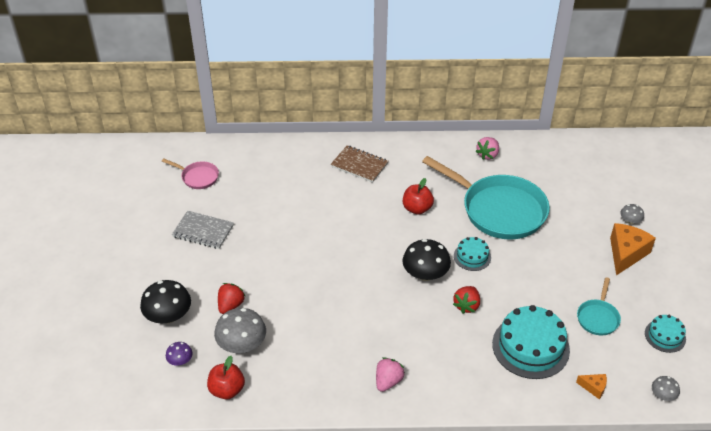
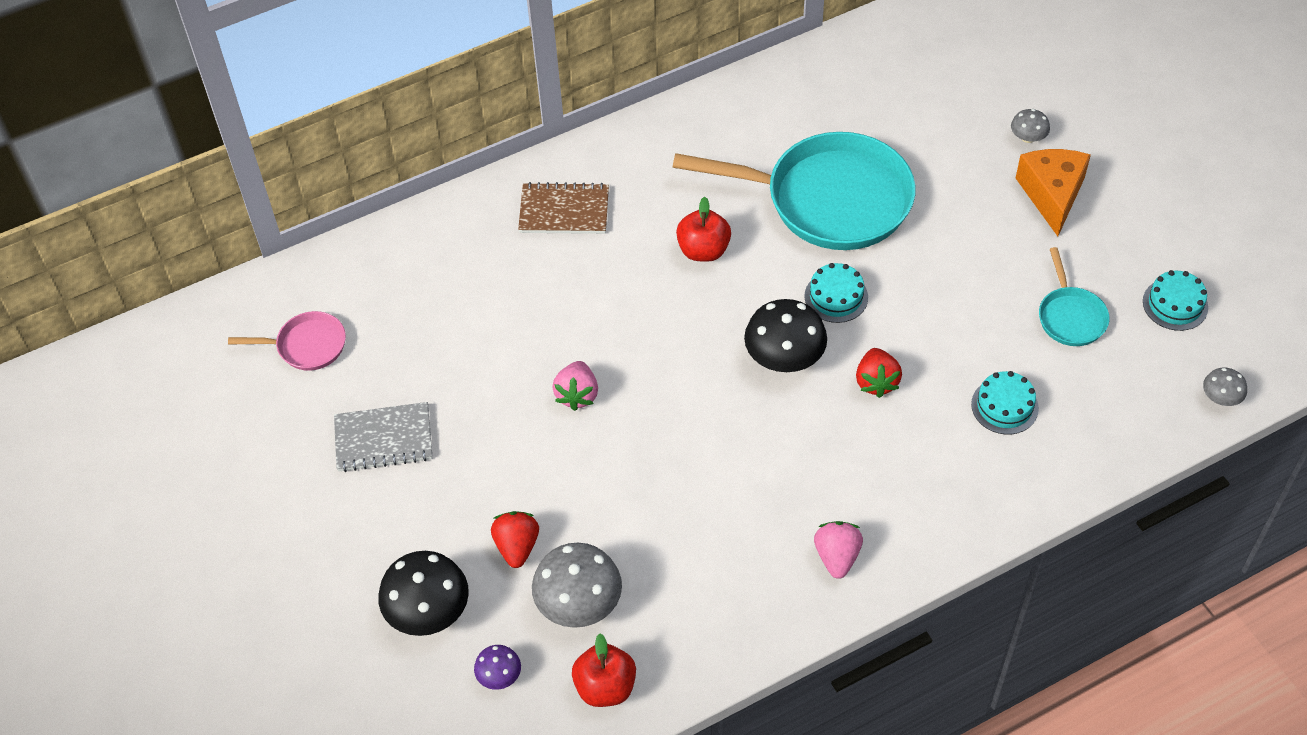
camera: 25 degrees left, 10 degrees up
(487, 155) = (755, 109): pink strawberry -> pink strawberry (577, 395)
(530, 347) = (1004, 406): turquoise cake -> turquoise cake, size x0.53
(594, 387) = (1125, 429): orange cheese -> none

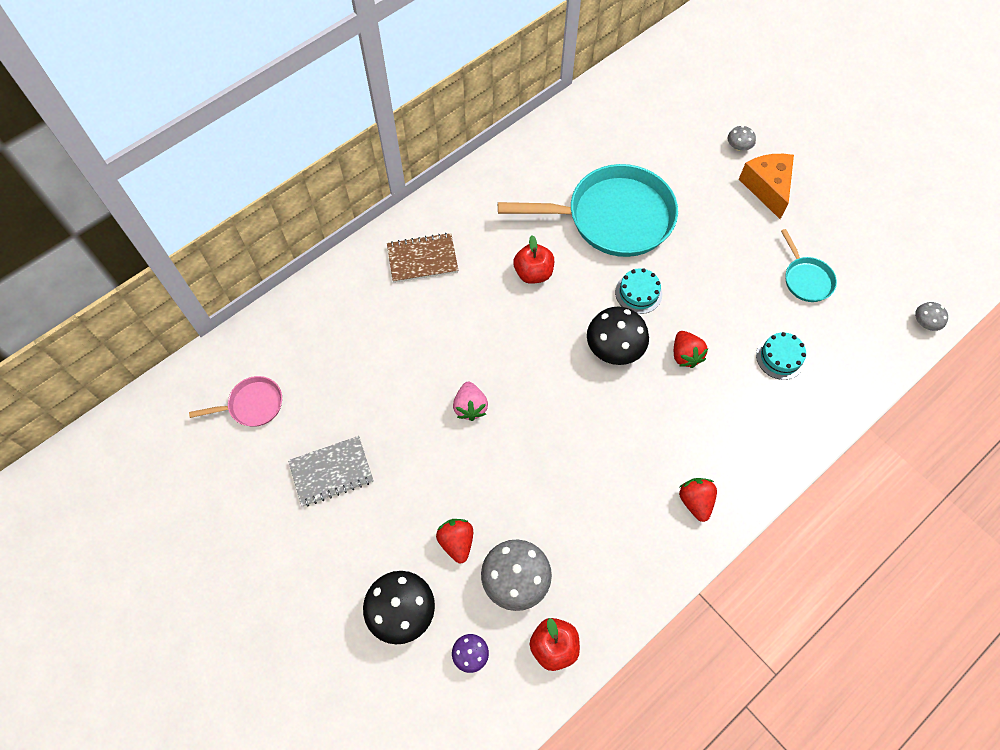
camera: 15 degrees left, 10 degrees up
(837, 557) = (695, 501): pink strawberry -> red strawberry
(1175, 304) = (874, 257): turquoise cake -> none

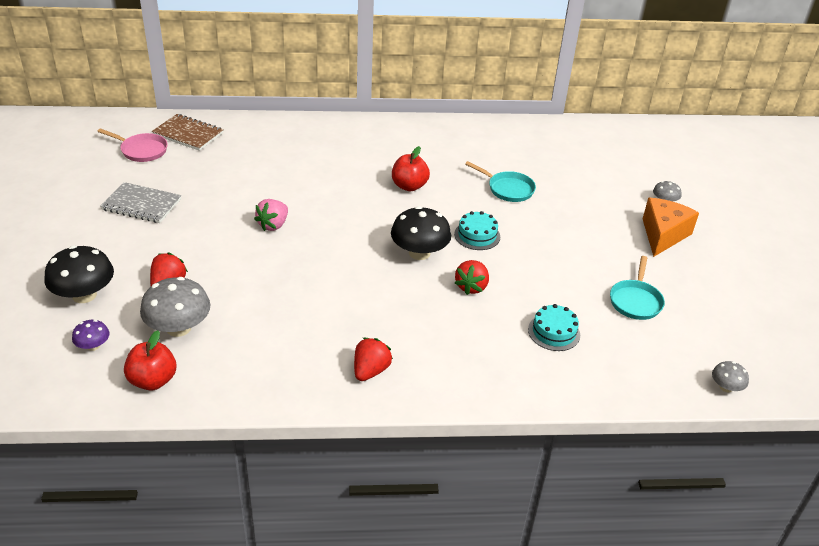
camera: 35 degrees right, 25 degrees down
(422, 259) = (340, 142): brown notebook -> brown notebook (188, 134)
(613, 218) = (508, 189): turquoise pan -> turquoise pan, size x0.46

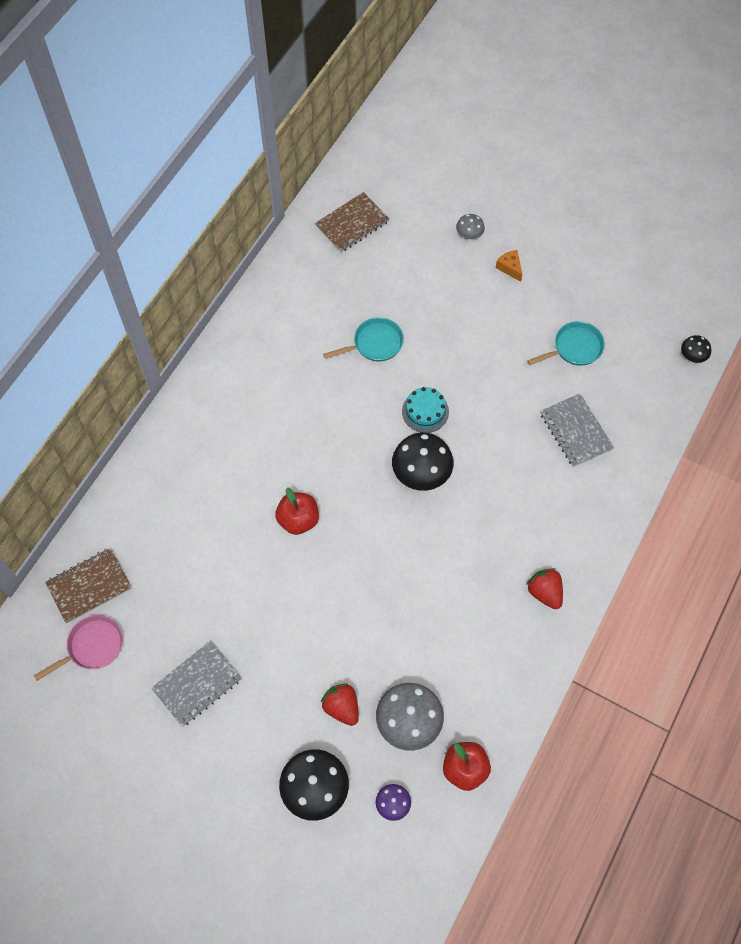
camera: 55 degrees left, 25 degrees up
(273, 225) = (306, 575): pink strawberry -> none
(409, 186) = (318, 424): red apple -> red apple (298, 520)
(471, 287) = (489, 458): red strawberry -> none
(554, 332) = (576, 431): turquoise cake -> grey notebook
(596, 144) = (352, 224): none -> brown notebook
(635, 301) = (574, 348): turquoise pan -> turquoise pan turned 75 degrees counterclockwise
(663, 235) = (510, 268): orange cheese -> orange cheese, size x0.49
(726, 387) = (693, 356): grey mushroom -> black mushroom

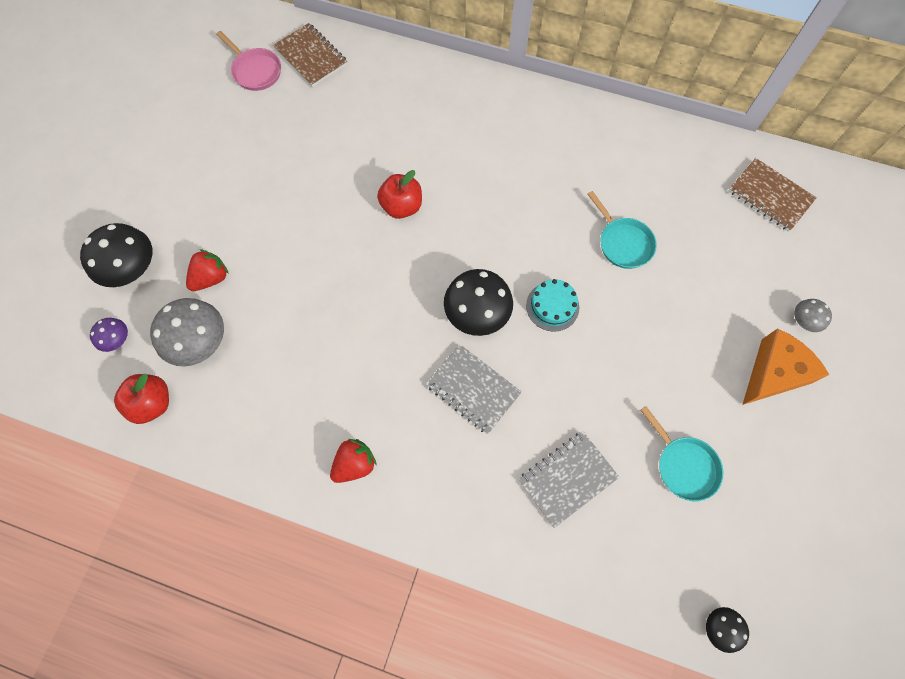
camera: 80 degrees right, 5 degrees up
(197, 684) = (227, 155): grey notebook -> grey notebook (473, 389)
(510, 268) = (773, 373): orange cheese -> orange cheese, size x2.04

